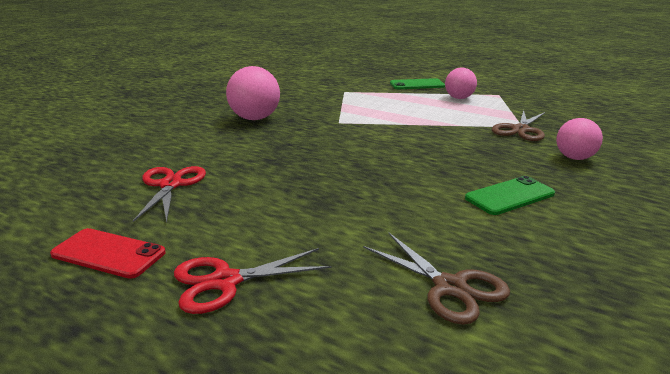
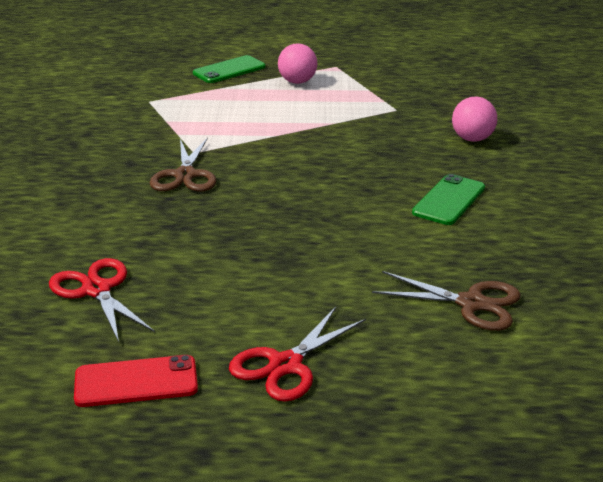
camera: 30 degrees left, 5 degrees up
(255, 118) = (82, 172): pink ball -> none
(520, 130) = (398, 115): brown scissors -> brown scissors (185, 175)

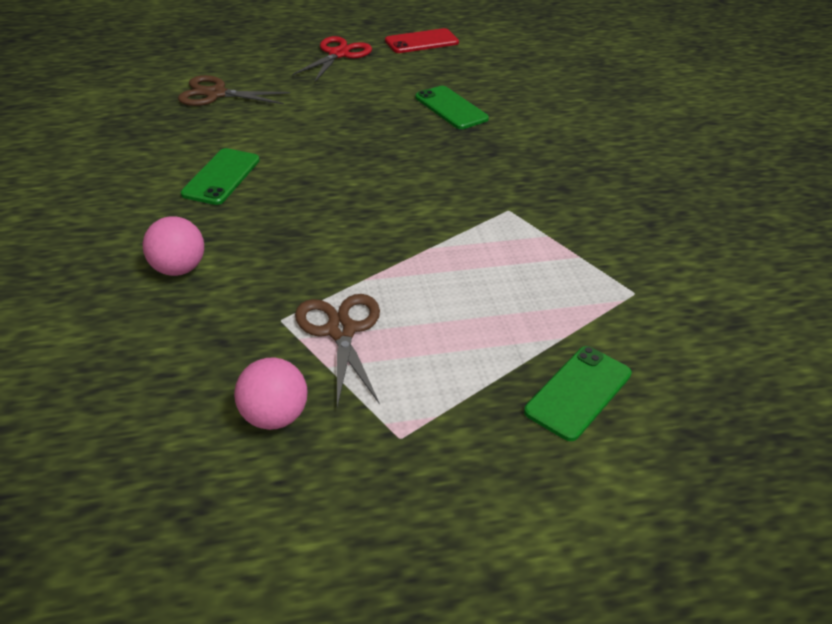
camera: 165 degrees right, 10 degrees up
(97, 290) = (487, 81): red scissors -> none
(175, 253) = (451, 108): none -> green phone
(185, 175) = (496, 178): brown scissors -> brown scissors (341, 331)
(297, 82) = (449, 372): pink ball -> pink ball (274, 417)

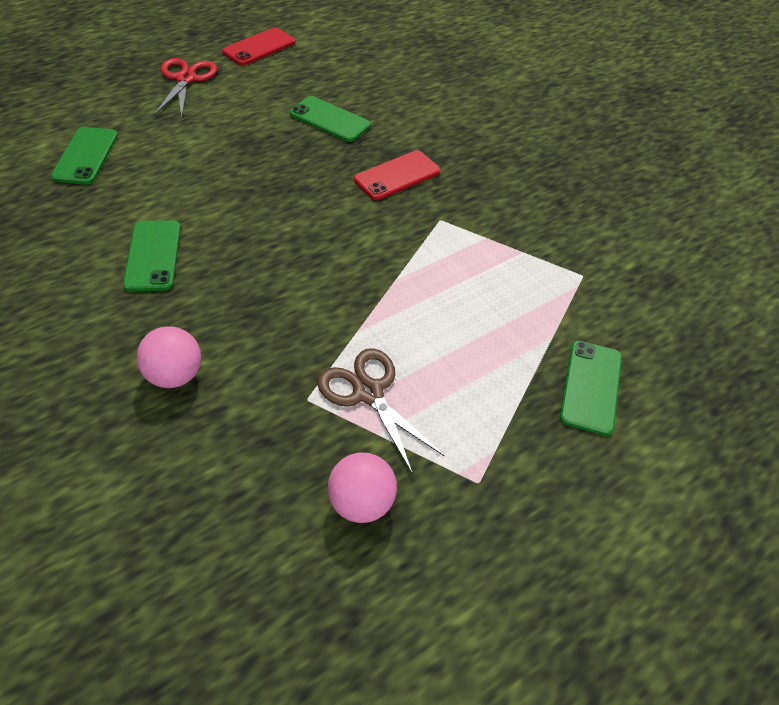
camera: 25 degrees left, 10 degrees up
(216, 94) = (85, 156): brown scissors -> green phone
(488, 165) = (397, 176): none -> red phone

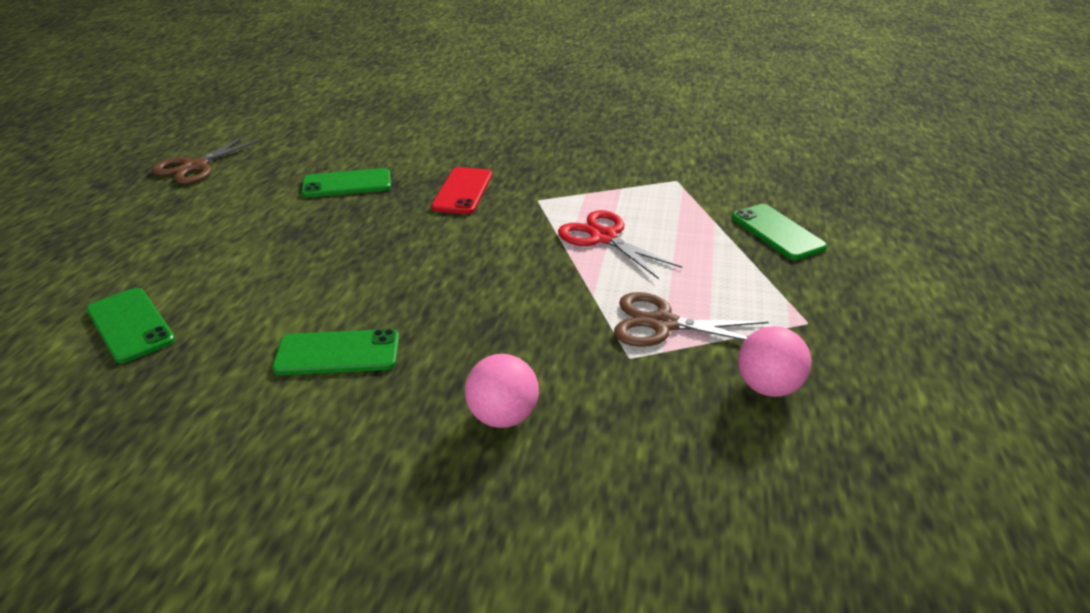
camera: 40 degrees left, 15 degrees down
(153, 255) = (338, 353): green phone -> green phone turned 45 degrees counterclockwise
(186, 79) = (152, 219): red scissors -> red scissors (604, 237)
(259, 47) = (195, 167): red phone -> brown scissors

